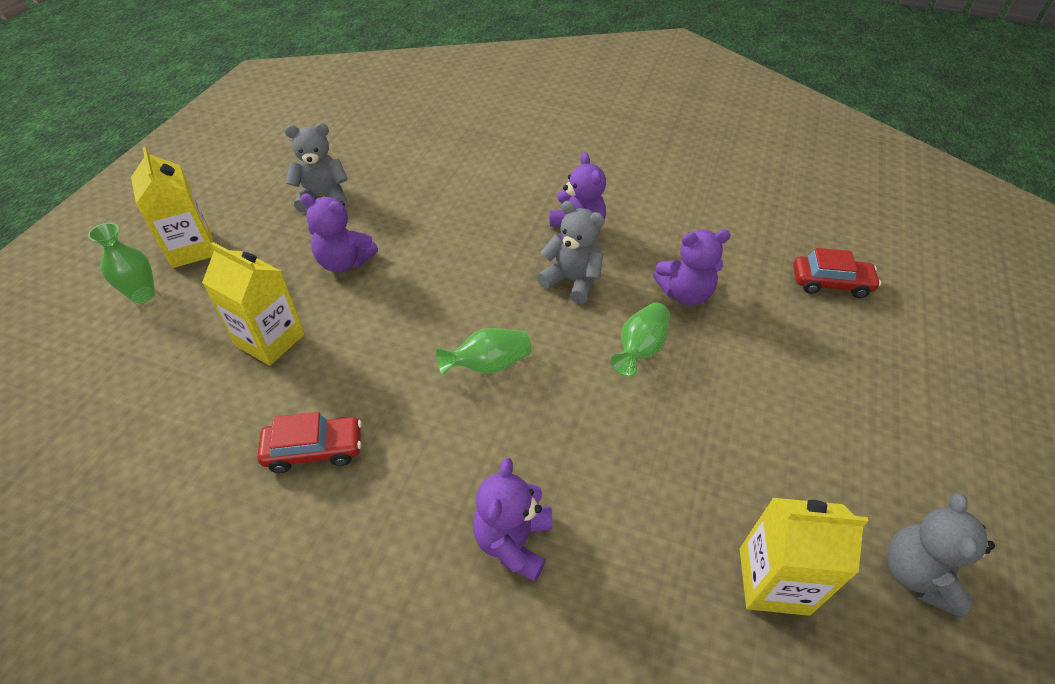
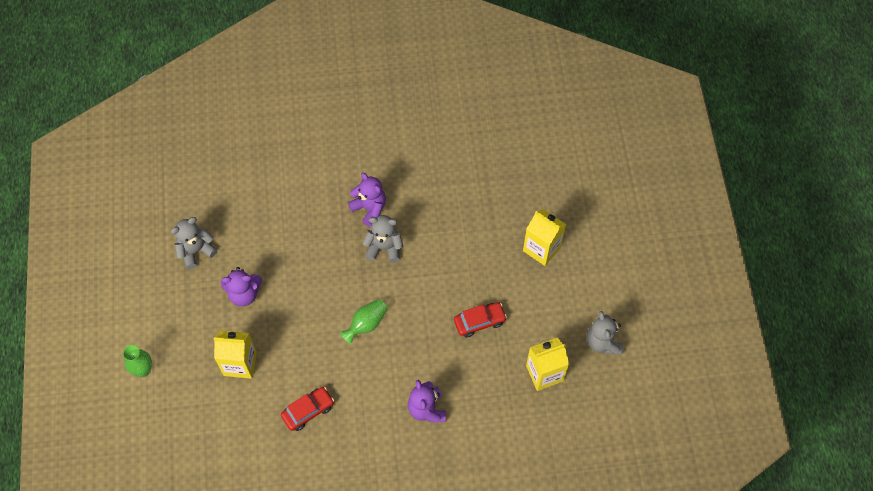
camera: 25 degrees left, 15 degrees up
(191, 249) = (144, 326): yellow carton -> yellow carton (541, 248)
(640, 349) = (441, 277): green vase -> none
(685, 293) = (450, 228): purple teddy bear -> none
(830, 283) = (527, 183): red car -> red car (479, 321)

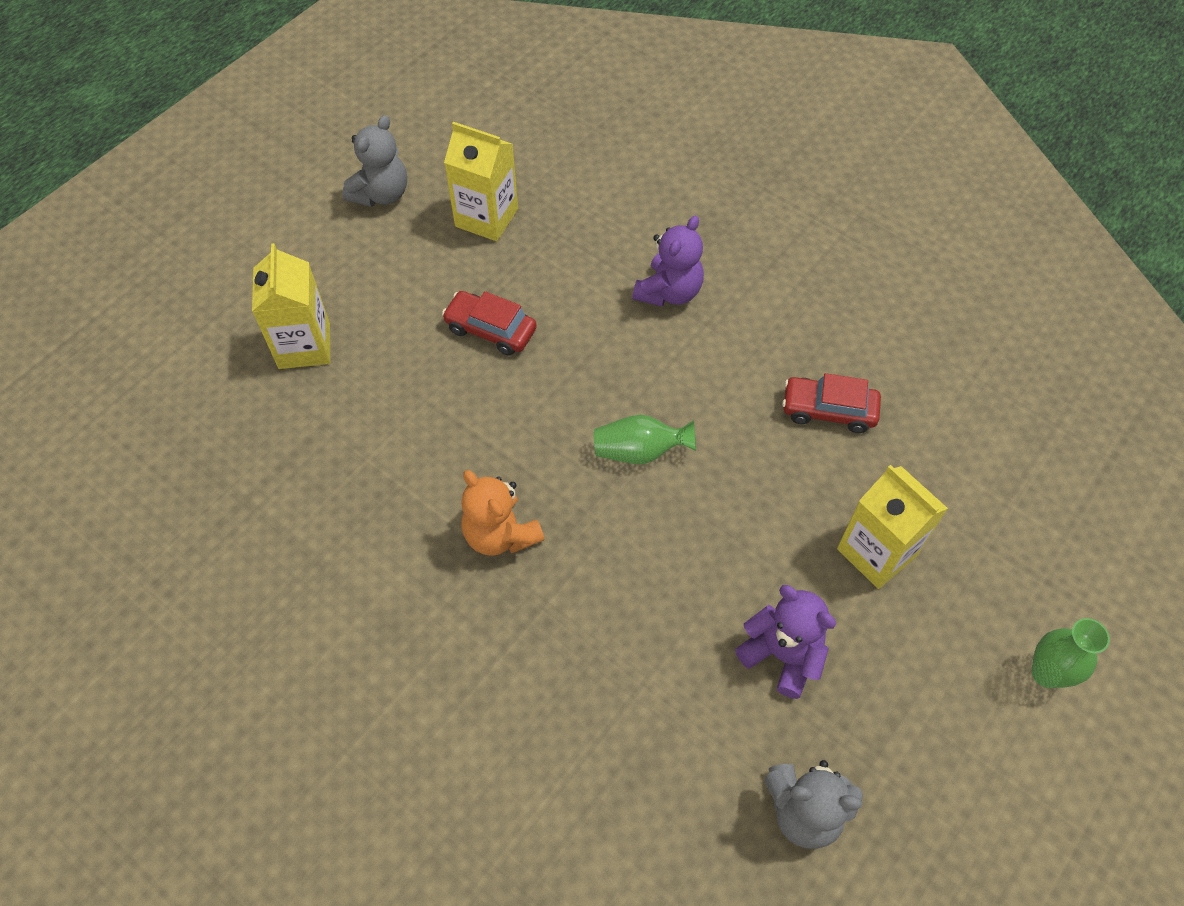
camera: 135 degrees left, 5 degrees down
(369, 208) = (455, 615): purple teddy bear -> none
(384, 247) = (500, 534): grey teddy bear -> orange teddy bear

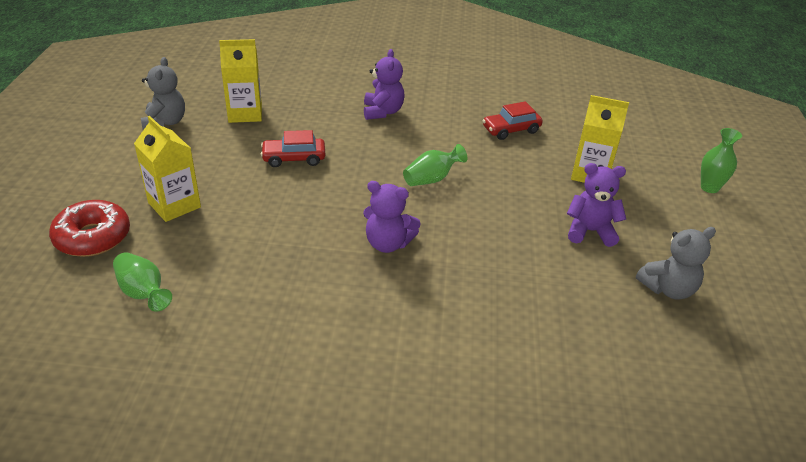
camera: 35 degrees left, 20 degrees down
(193, 356) = (93, 237): none -> red donut
(193, 467) = (143, 292): none -> green vase
(500, 534) = (388, 243): orange teddy bear -> purple teddy bear

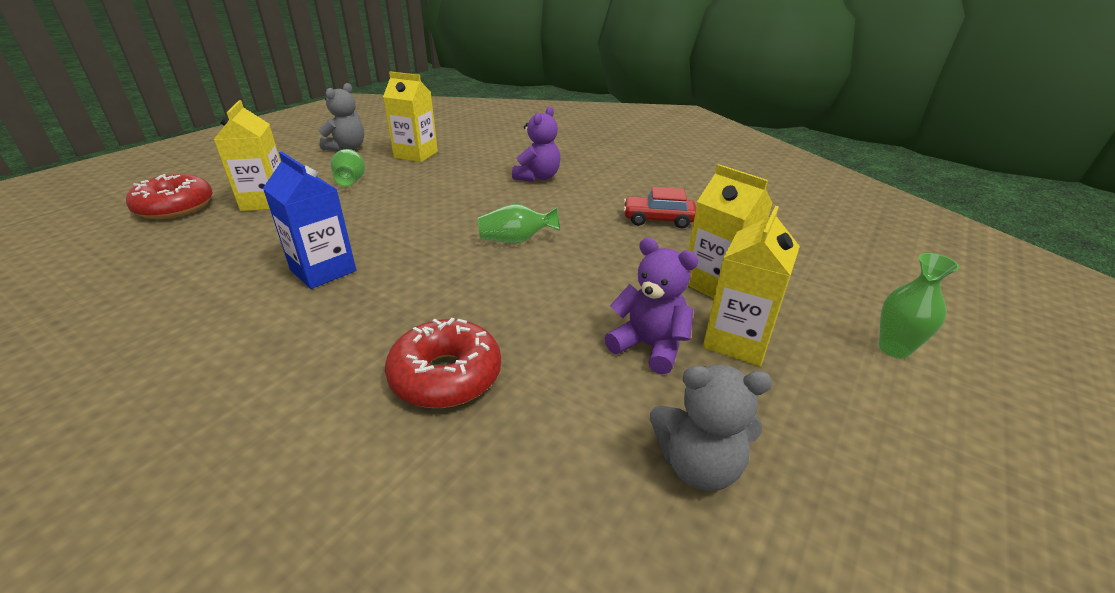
camera: 30 degrees right, 5 degrees down
(143, 292) = (138, 257): green vase -> green vase (351, 181)
(294, 158) = (409, 193): red car -> none
(320, 251) = (323, 270): none -> blue carton
(388, 243) = (394, 284): purple teddy bear -> none
(497, 292) = (446, 375): none -> red donut
(632, 211) = (737, 341): none -> yellow carton

